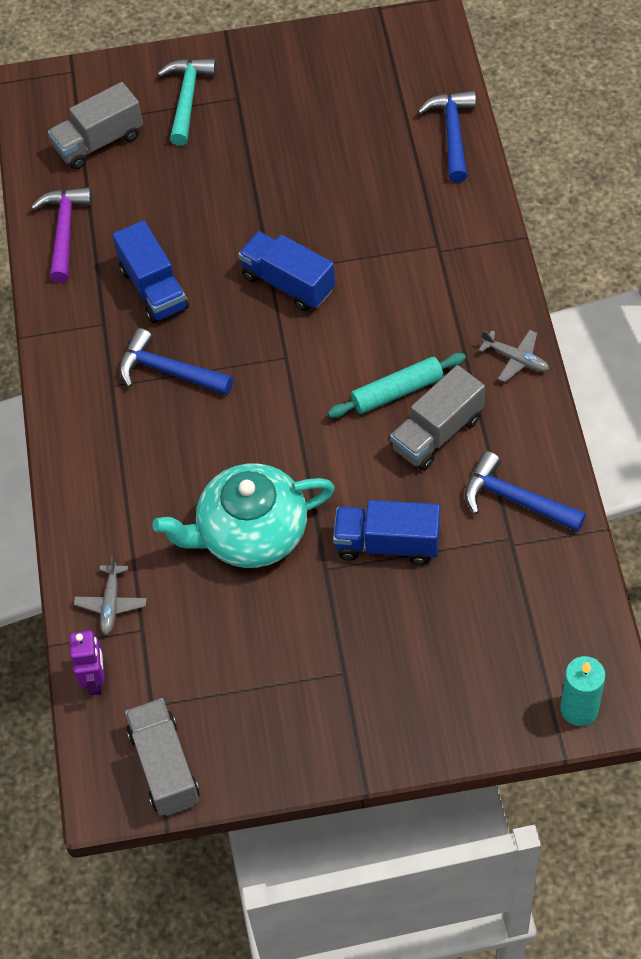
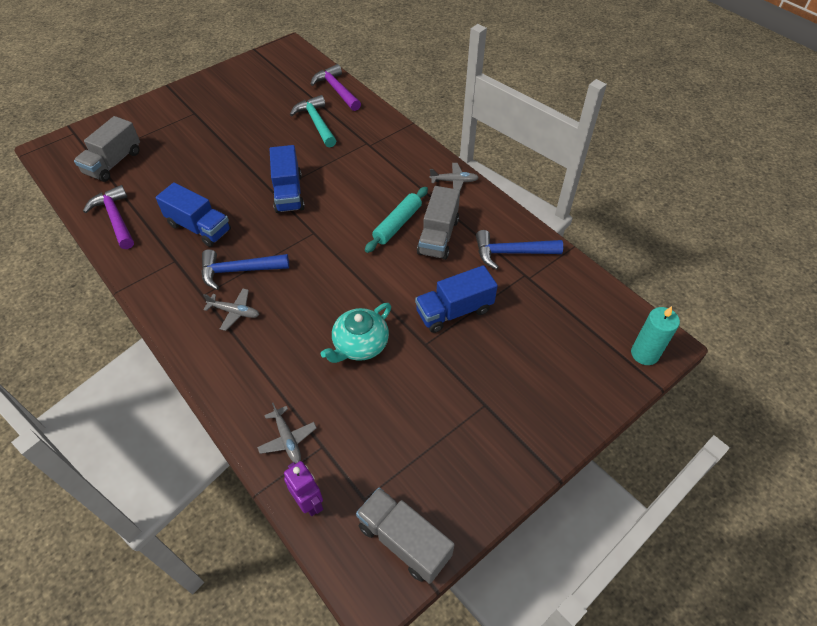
camera: 35 degrees left, 5 degrees down
(135, 424) = (234, 312): none -> grey plane
(187, 98) = (161, 123): turquoise hammer -> turquoise hammer (316, 122)
(250, 533) = (359, 344): turquoise teapot -> turquoise teapot, size x0.67
(288, 283) = (288, 193): blue truck -> blue truck turned 105 degrees counterclockwise
(452, 134) = (336, 90): blue hammer -> purple hammer

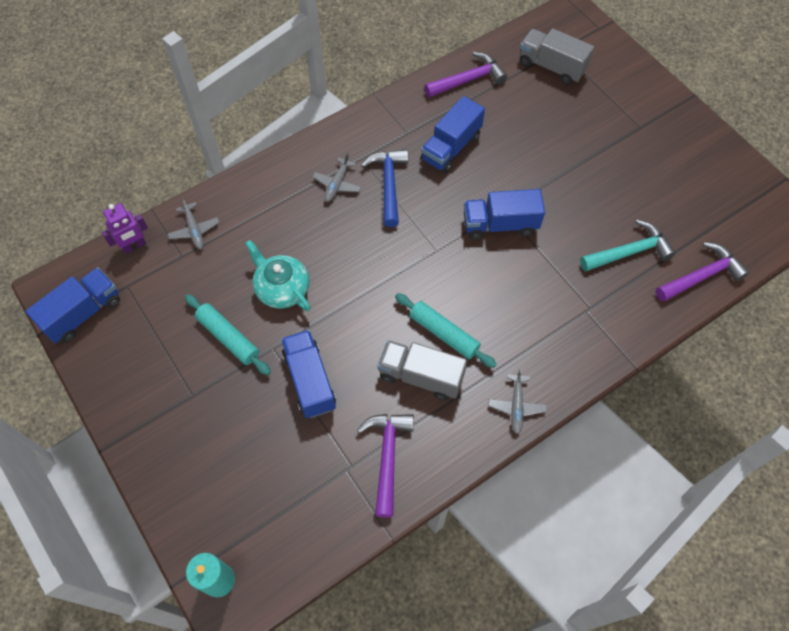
camera: 95 degrees right, 10 degrees up
(287, 439) = (194, 230): grey plane -> grey plane turned 90 degrees counterclockwise
(404, 541) = (83, 313): grey truck -> blue truck
(418, 383) = (228, 337): none -> turquoise rolling pin
(511, 253) = (387, 456): blue hammer -> purple hammer

